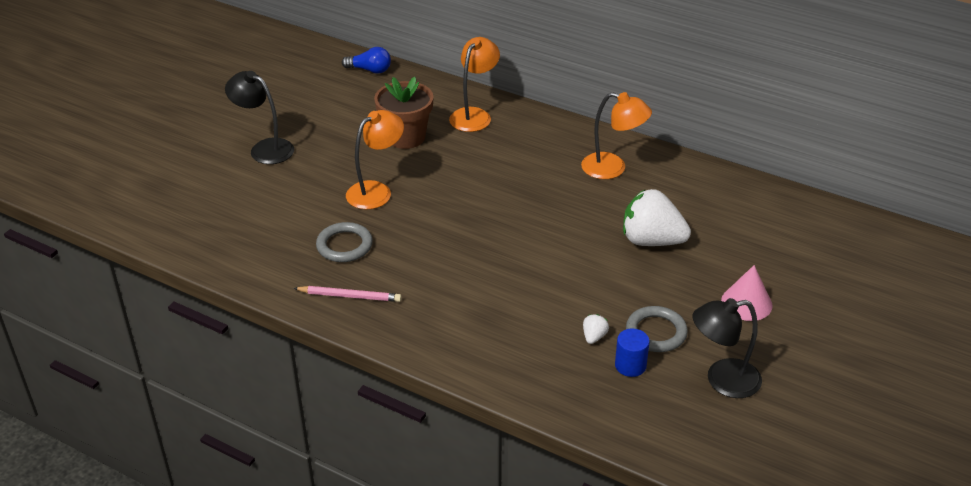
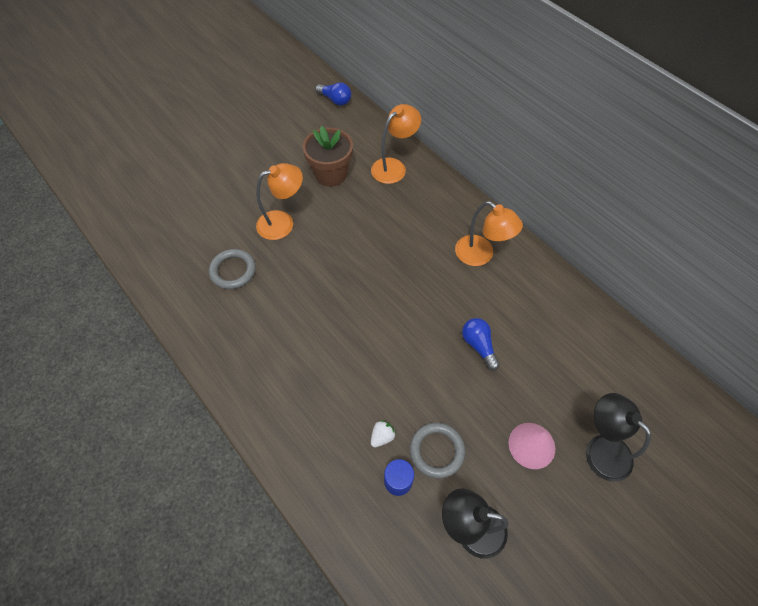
camera: 20 degrees right, 20 degrees up
(264, 148) = (222, 156): black lamp -> black lamp (600, 449)
(349, 296) = (212, 324): pink pencil -> none
(651, 241) = (478, 345): white strawberry -> blue light bulb

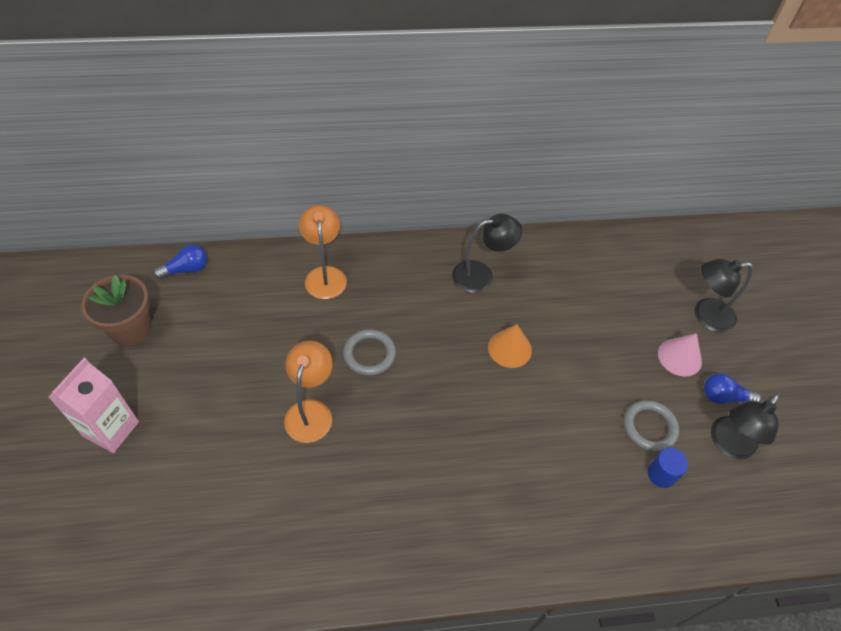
camera: 60 degrees left, 5 degrees down
(202, 139) = (111, 429): none -> pink carton
(233, 271) = (336, 495): grey ring -> grey ring (369, 354)
(331, 174) = (286, 332): brown flower pot -> brown flower pot (130, 328)
(382, 436) = (613, 462): white strawberry -> none
(428, 310) = (509, 348): none -> orange cone
(478, 345) = (569, 334): blue light bulb -> blue light bulb (723, 397)
(481, 255) = (481, 275): orange lamp -> black lamp

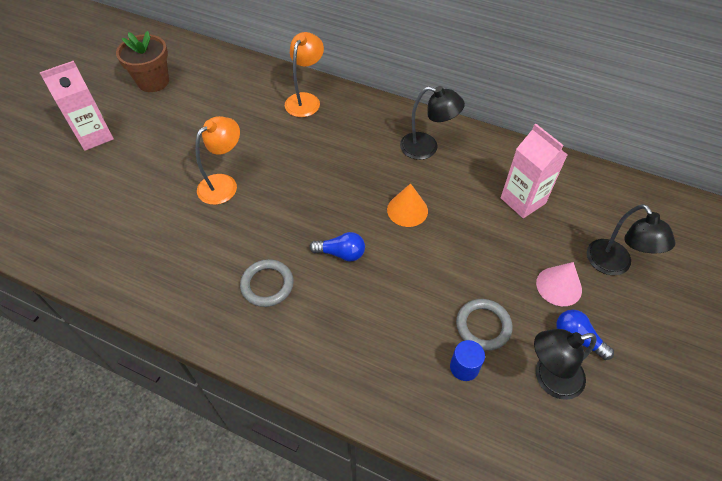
camera: 35 degrees right, 0 degrees up
(186, 269) = (216, 60): blue light bulb -> blue light bulb (341, 253)
(369, 354) = (295, 165): grey ring -> grey ring (267, 285)
(598, 290) = (523, 201): none -> pink carton
(705, 315) = (613, 265): black lamp -> black lamp turned 135 degrees counterclockwise

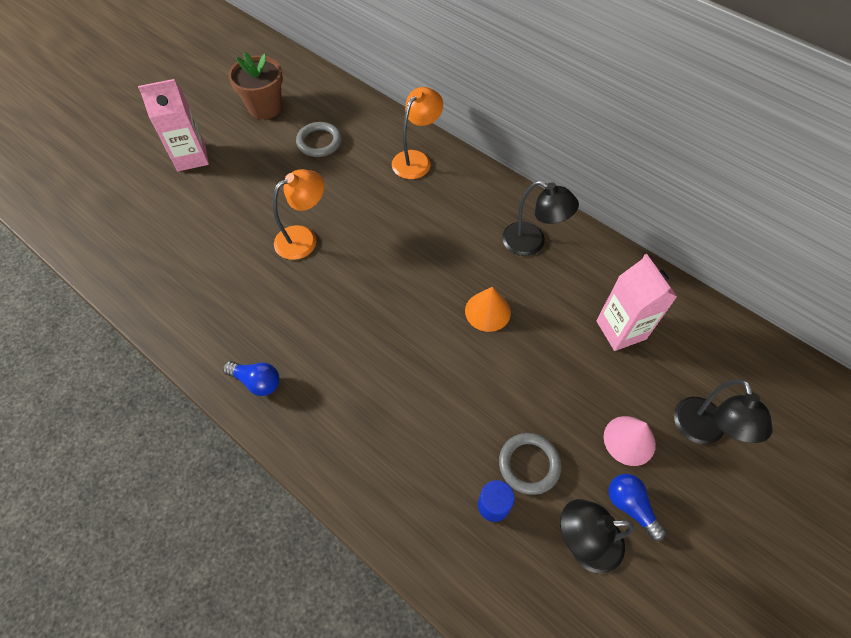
camera: 15 degrees right, 5 degrees up
(267, 285) = (316, 360): grey ring -> grey ring (319, 142)
(341, 253) = (402, 344): blue light bulb -> blue light bulb (257, 382)

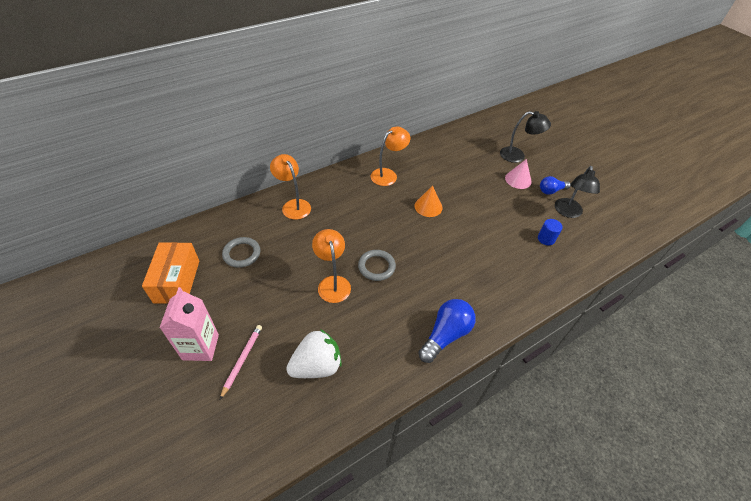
camera: 75 degrees left, 10 degrees down
(182, 194) = (242, 360): none -> pink pencil
(187, 258) = (316, 366): none -> white strawberry
(257, 382) = (445, 335): blue light bulb -> blue light bulb, size x1.59
(265, 107) = (177, 281): brown flower pot -> orange box
(529, 464) = (525, 218): grey ring -> grey ring (376, 267)
(532, 243) = (388, 174): black lamp -> orange lamp
(621, 330) = (456, 161): pink carton -> none

